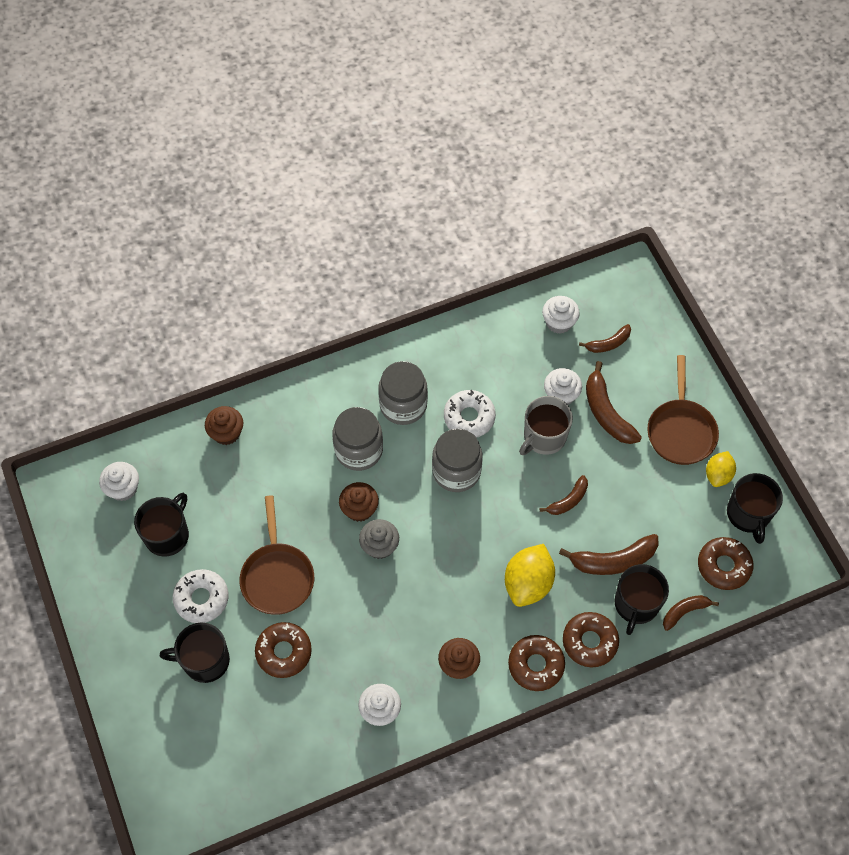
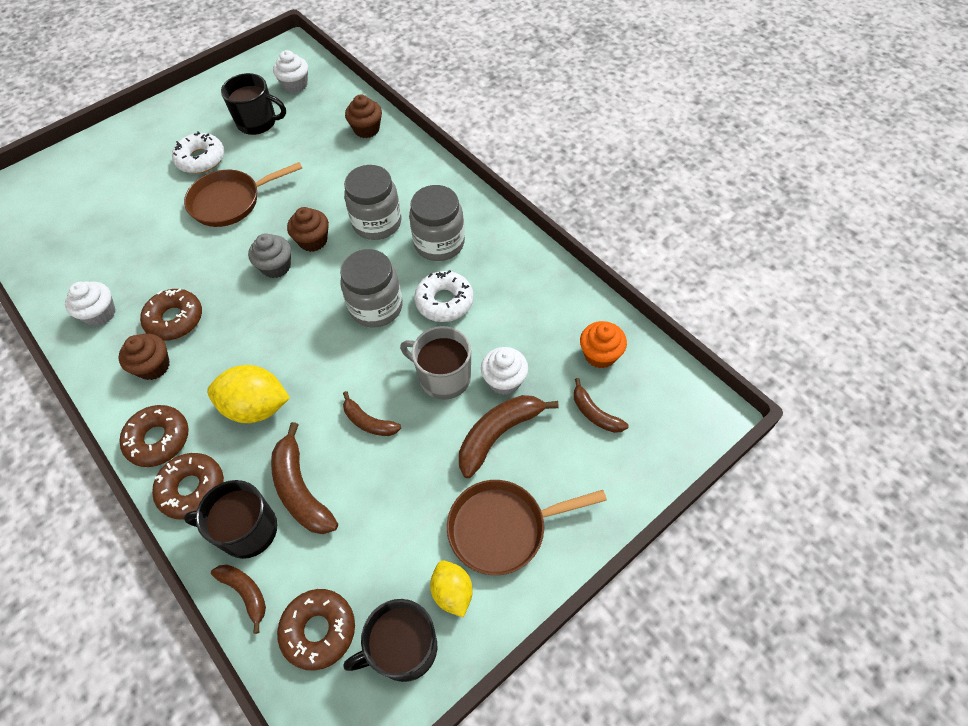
camera: 75 degrees right, 5 degrees down
(205, 660) = (142, 177): black mug -> none
(284, 652) = (155, 226): brown donut -> brown donut (175, 319)
(559, 322) = (600, 354): white cupcake -> orange cupcake
(718, 475) = (452, 592): yellow lemon -> yellow lemon turned 60 degrees clockwise

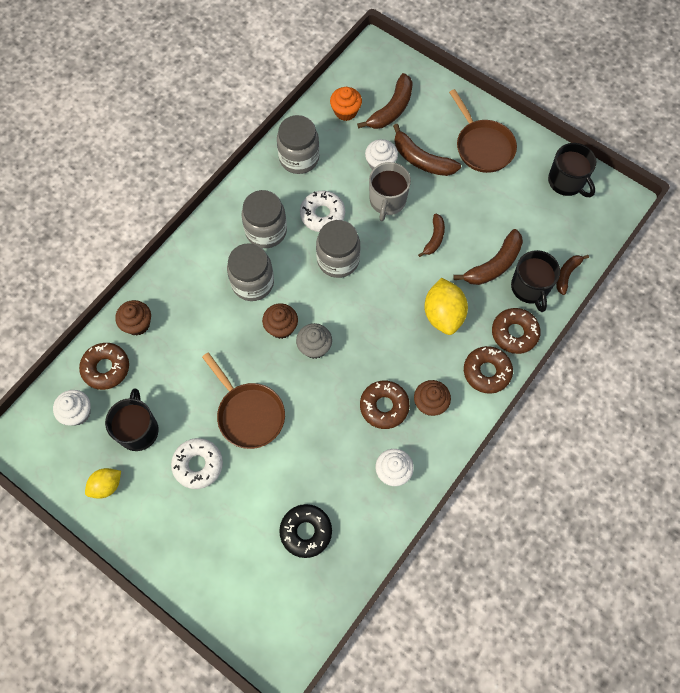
camera: 105 degrees left, 10 degrees up
(88, 230) = (306, 532): none -> black donut
(319, 630) = (573, 227): brown donut -> brown donut (106, 368)
(452, 592) = (528, 164): yellow lemon -> yellow lemon (106, 486)
(535, 290) = (299, 158): none -> grey jar
(595, 413) = (391, 109): brown banana -> brown banana, size x1.65

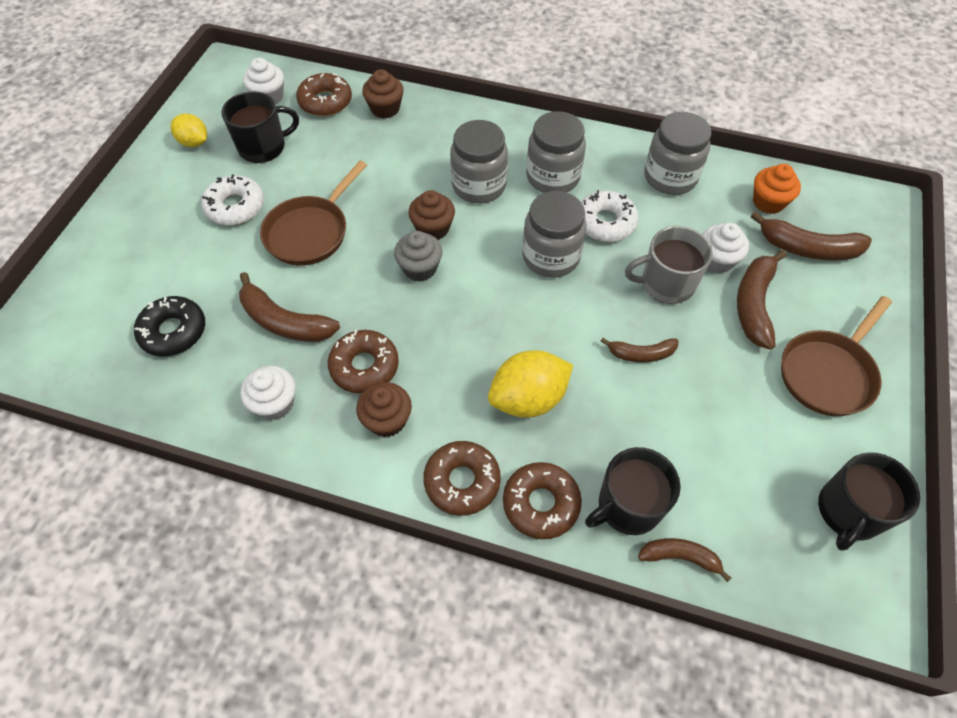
camera: 70 degrees right, 10 degrees down
(494, 265) = (640, 443): brown banana -> brown banana (285, 322)

